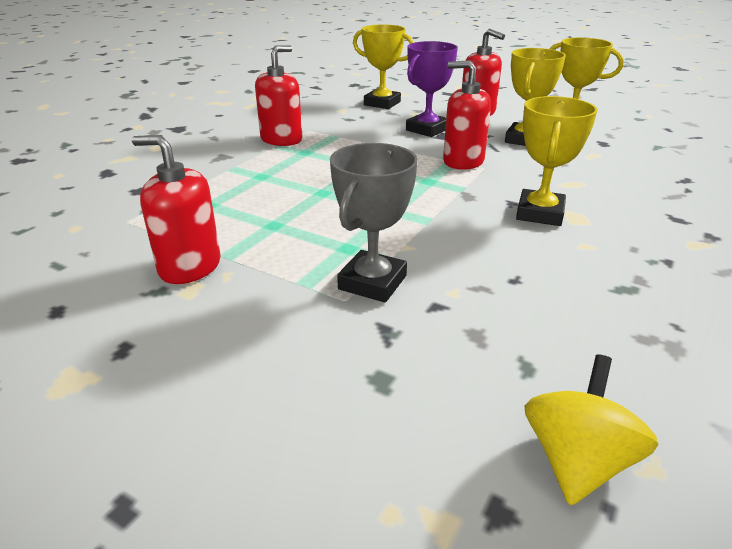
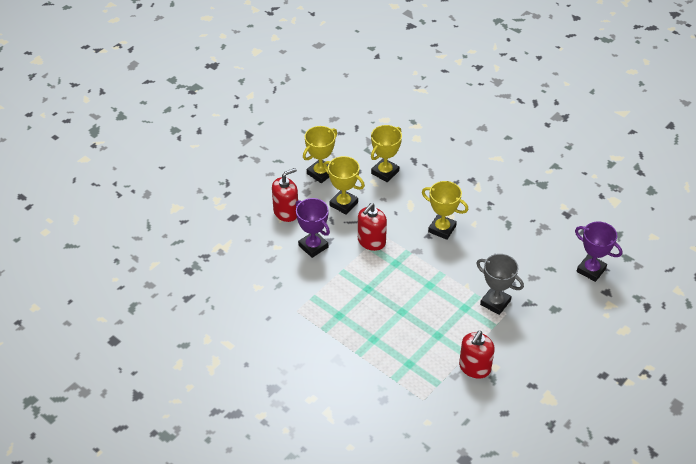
camera: 80 degrees left, 15 degrees up
(281, 139) = (313, 326): red soap dispenser -> none
(382, 103) = (248, 261): yellow trophy -> yellow trophy (385, 172)
(577, 461) = (591, 270): yellow spinning top -> purple trophy

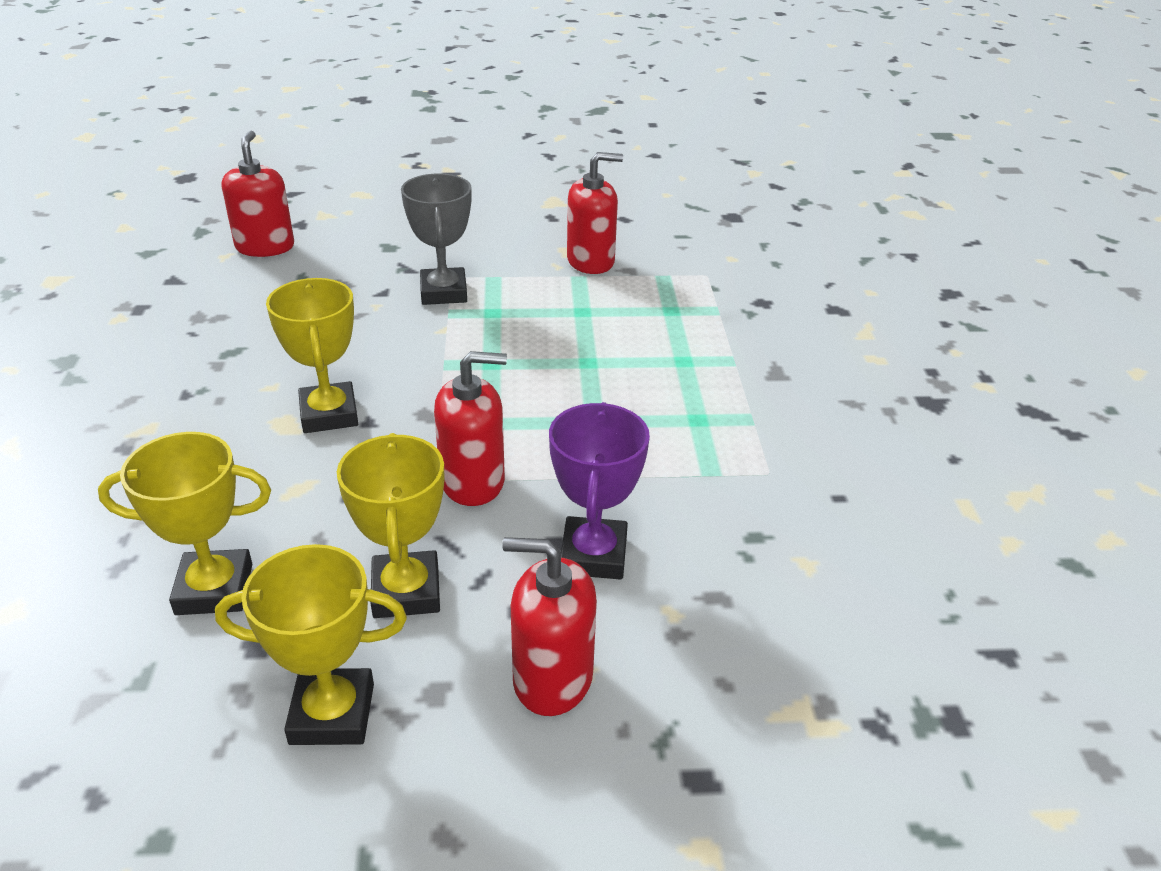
camera: 135 degrees left, 10 degrees down
(591, 270) = (265, 247): purple trophy -> red soap dispenser

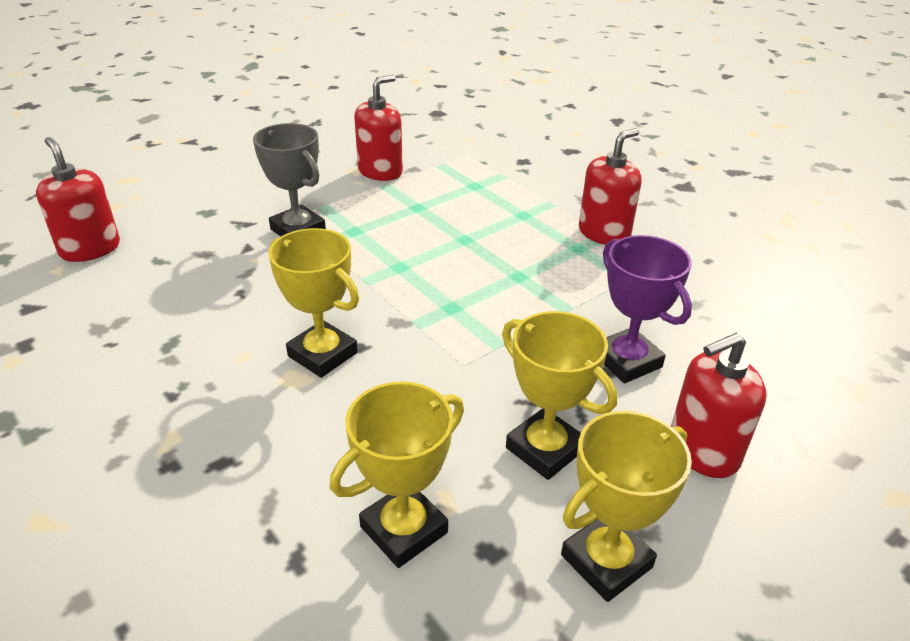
camera: 35 degrees left, 0 degrees up
(473, 481) = (492, 352): red soap dispenser -> red soap dispenser (604, 233)

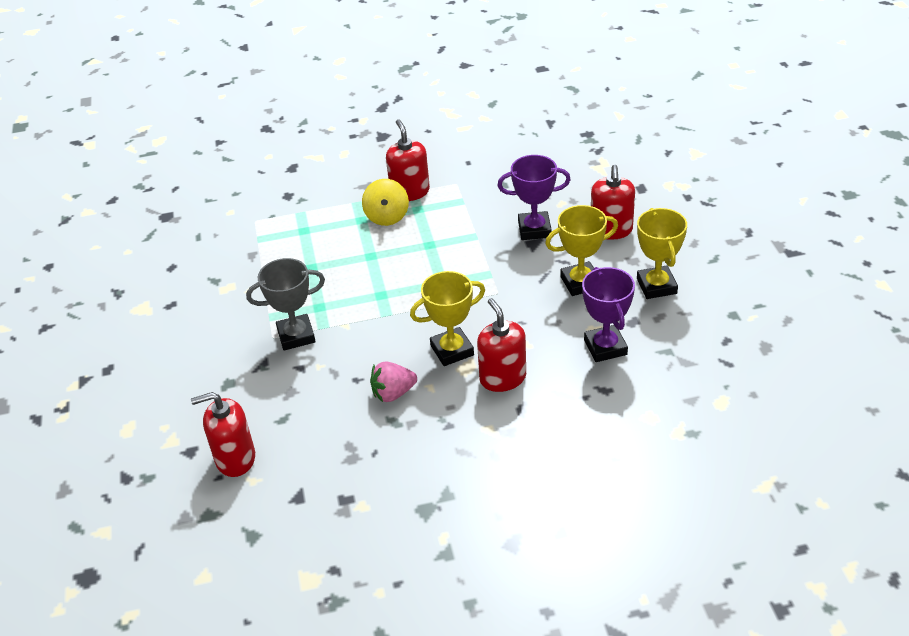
camera: 60 degrees left, 5 degrees up
(222, 327) = (393, 393): none -> pink strawberry
(380, 171) = (242, 273): red soap dispenser -> red soap dispenser (502, 378)
(404, 529) = (605, 347): yellow trophy -> purple trophy
(543, 230) = (387, 217): none -> yellow spinning top

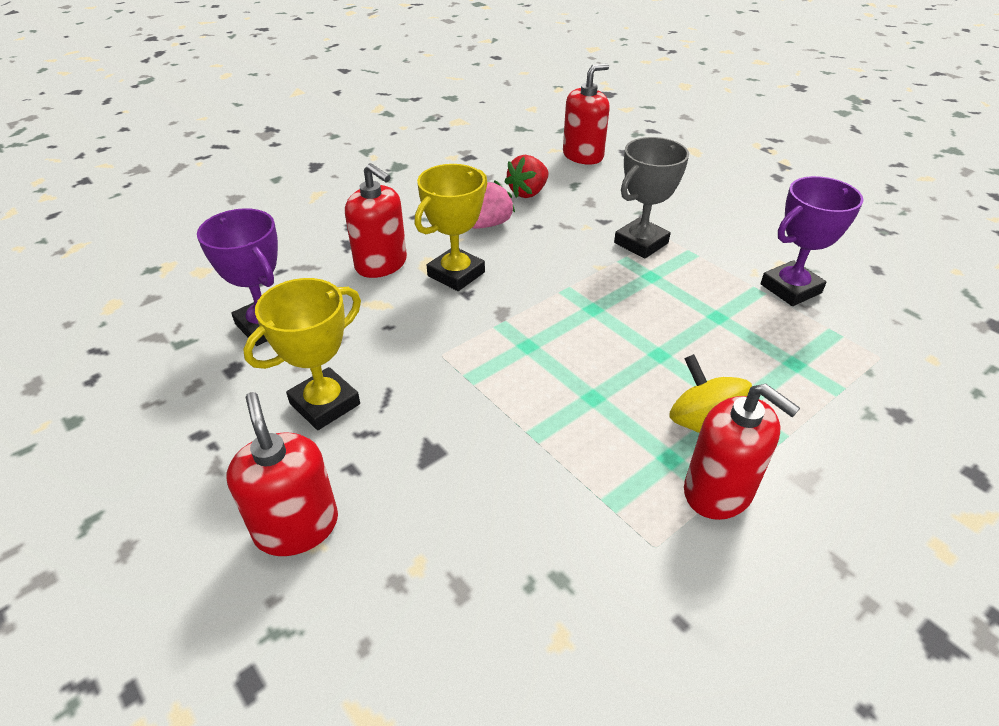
camera: 150 degrees right, 0 degrees up
(331, 421) = (528, 193): none -> red strawberry
(534, 229) = (441, 480): purple trophy -> purple trophy (790, 288)
(656, 286) = (199, 433): yellow trophy -> none

